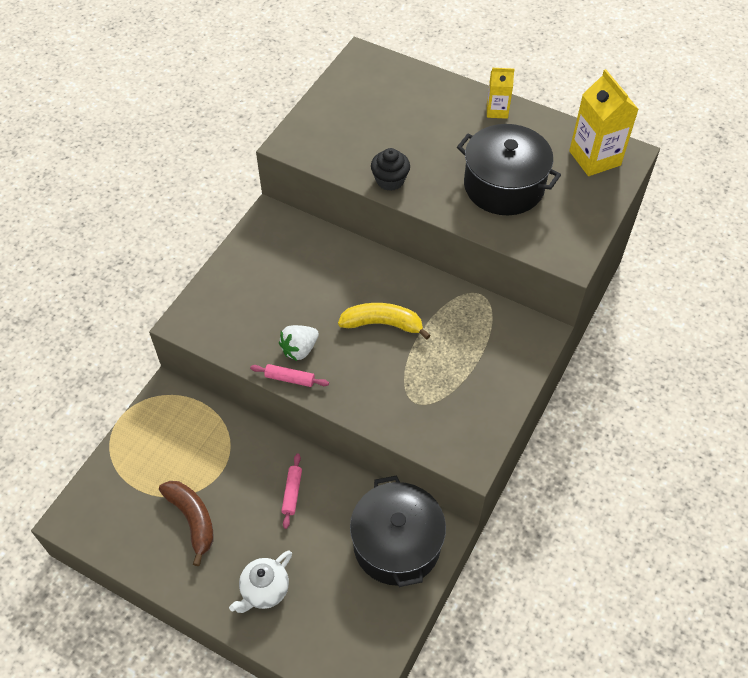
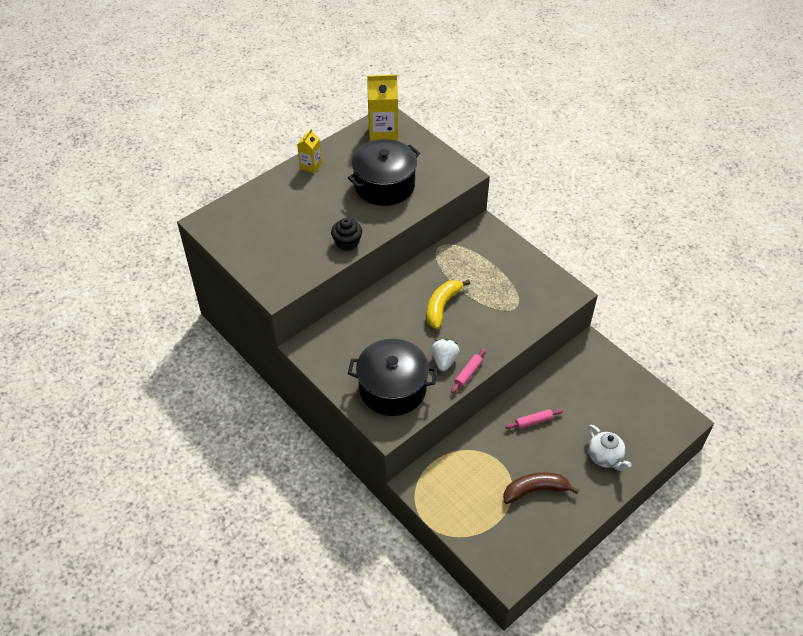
camera: 70 degrees left, 5 degrees down
(292, 493) = (533, 421): pink rolling pin -> pink rolling pin turned 45 degrees counterclockwise
(299, 349) = (444, 361): white strawberry -> white strawberry turned 150 degrees counterclockwise
(397, 544) = (591, 372): black pot -> black pot (392, 388)

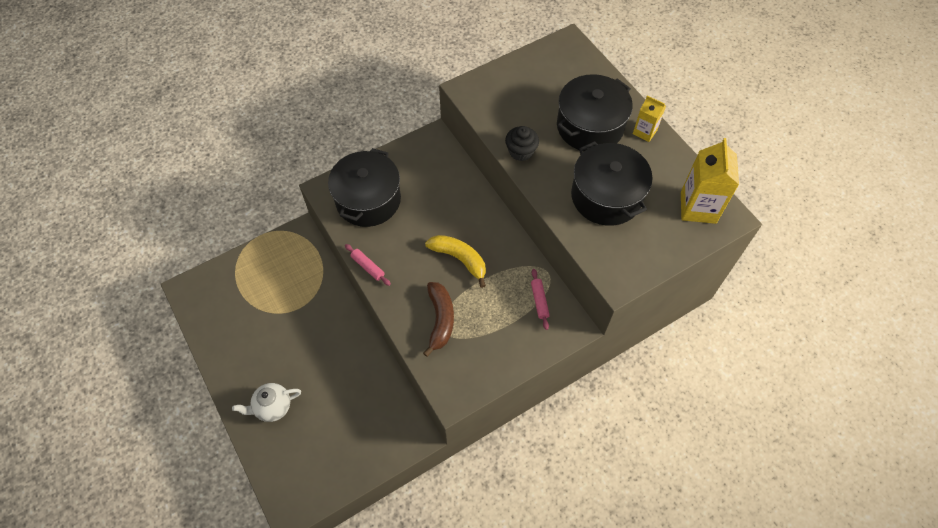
camera: 100 degrees right, 10 degrees up
(310, 200) = (590, 126): none -> black pot
(444, 361) = (389, 248): white strawberry -> none
(533, 421) = (334, 349): pink rolling pin -> pink rolling pin (539, 301)
(535, 490) = (260, 331): brown banana -> brown banana (440, 320)

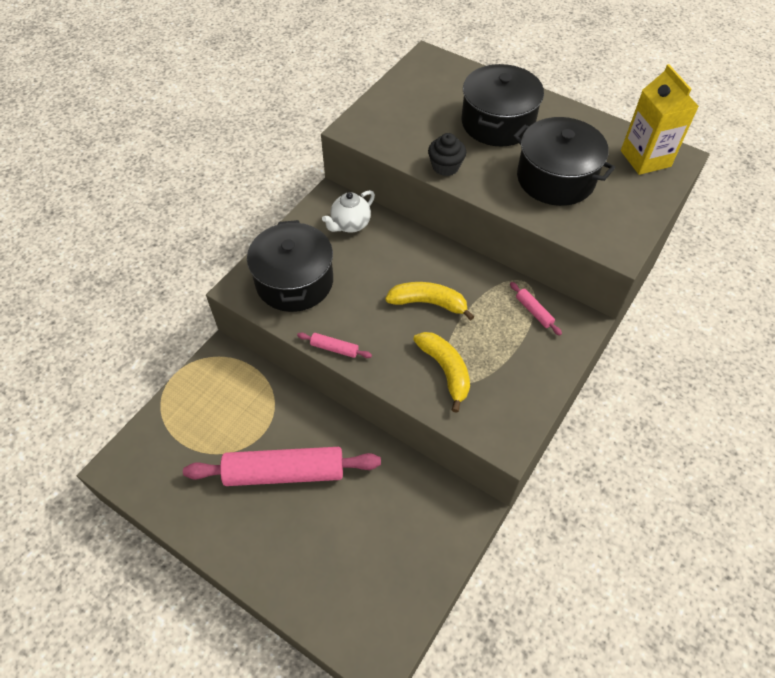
camera: 25 degrees left, 5 degrees down
(273, 407) = (292, 554): white teapot -> white teapot (350, 225)
(298, 344) = (285, 472): none -> pink rolling pin
(440, 320) = (445, 370): brown banana -> yellow banana
(644, 132) = (552, 111): yellow carton -> none

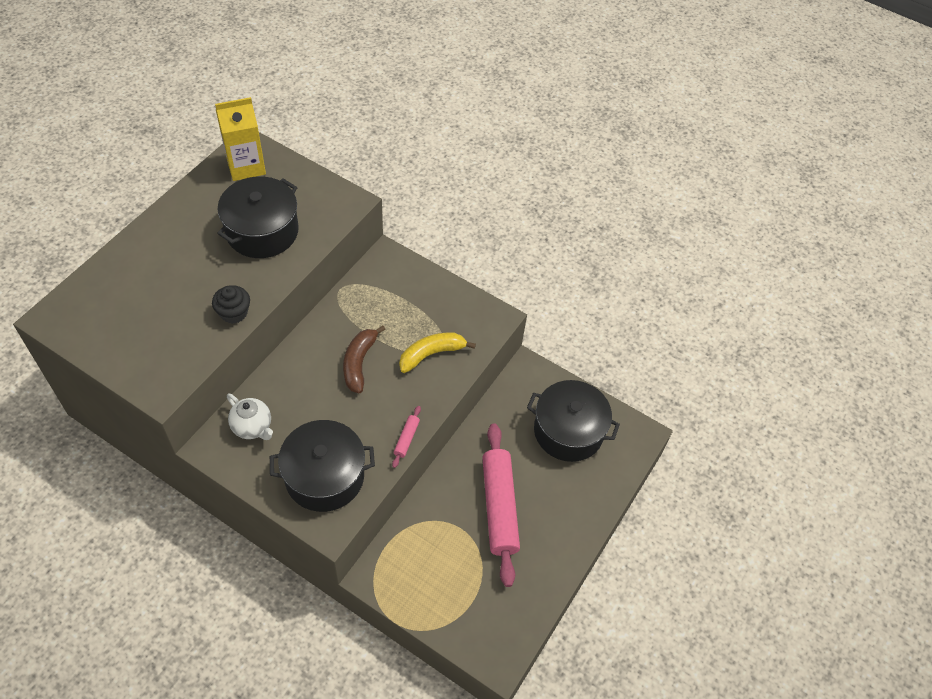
camera: 95 degrees left, 0 degrees up
(428, 303) = (359, 363): yellow banana -> brown banana
(498, 123) = (176, 266): black pot -> black pot (568, 431)
(534, 311) = (373, 286): pink rolling pin -> none

